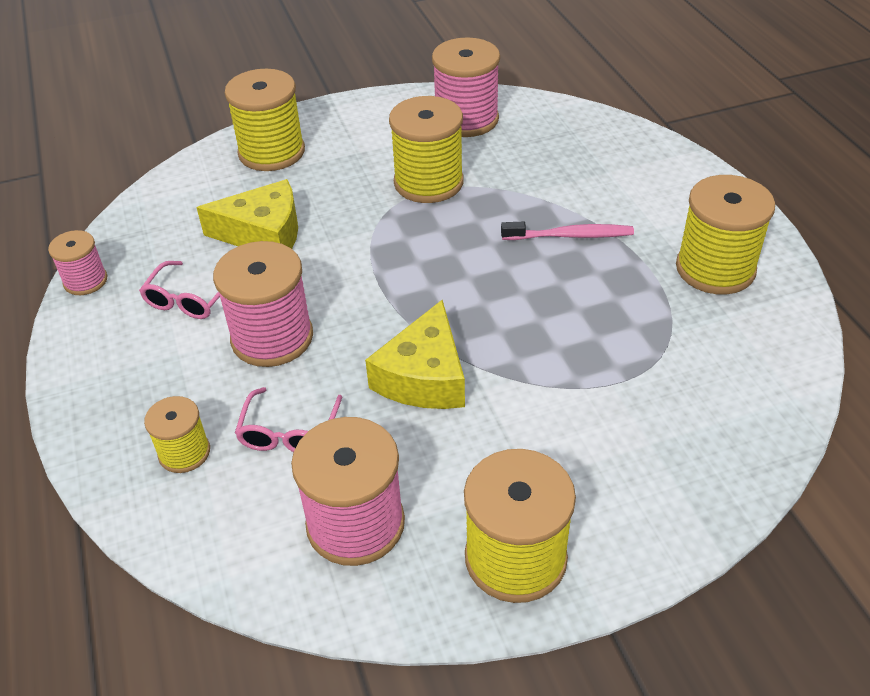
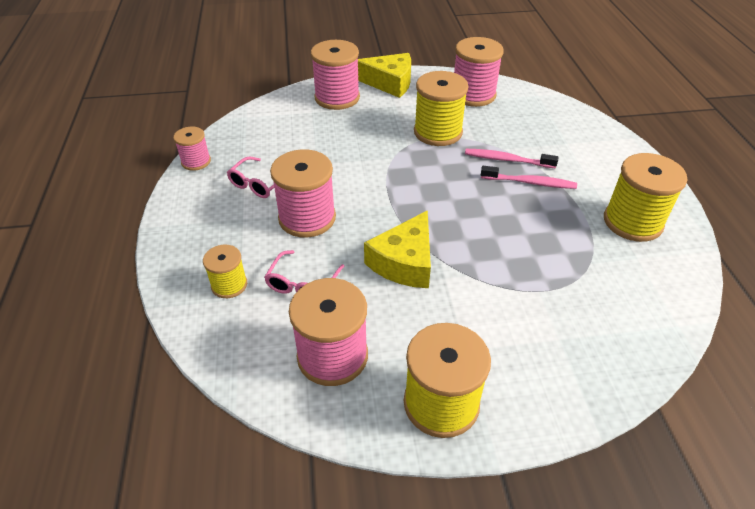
camera: 10 degrees right, 0 degrees up
(264, 234) = (318, 149): yellow cheese -> yellow cheese (389, 83)
(271, 152) = (337, 98): yellow spool -> pink spool
(532, 208) = (507, 160): none -> pink toothbrush

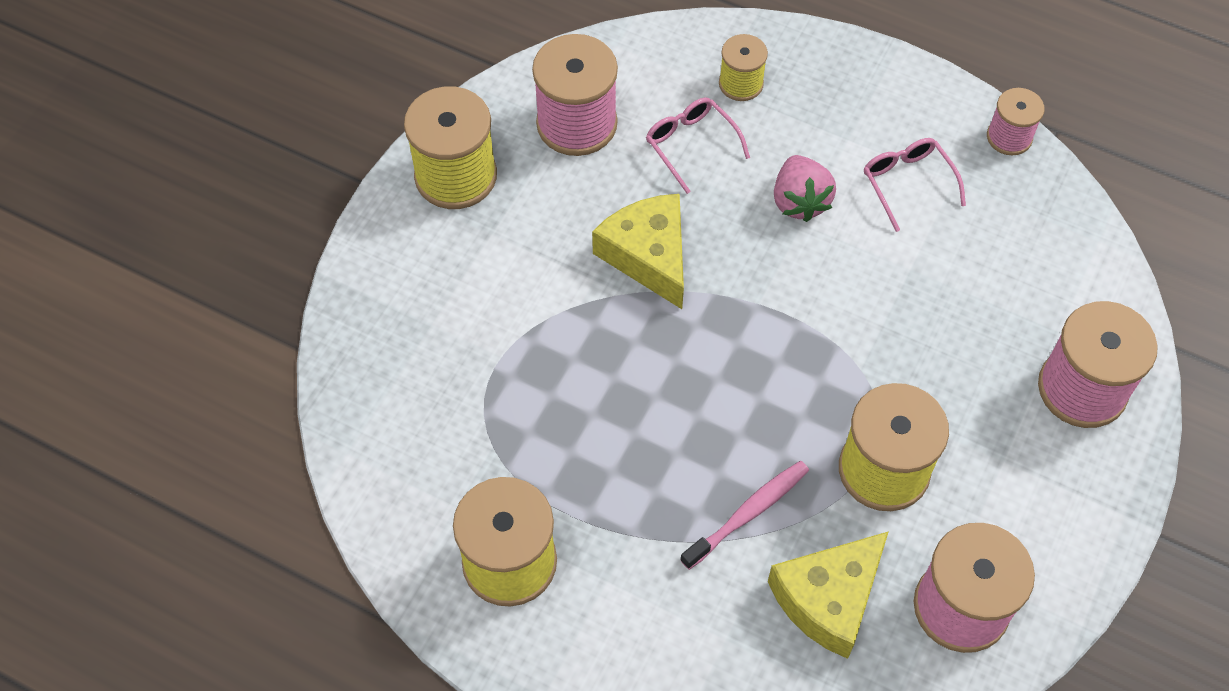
camera: 125 degrees right, 15 degrees up
(307, 218) = (799, 201): pink spool -> pink strawberry
(389, 83) = (1085, 498): yellow cheese -> yellow cheese (828, 598)
(530, 182) = (678, 502): pink toothbrush -> none

